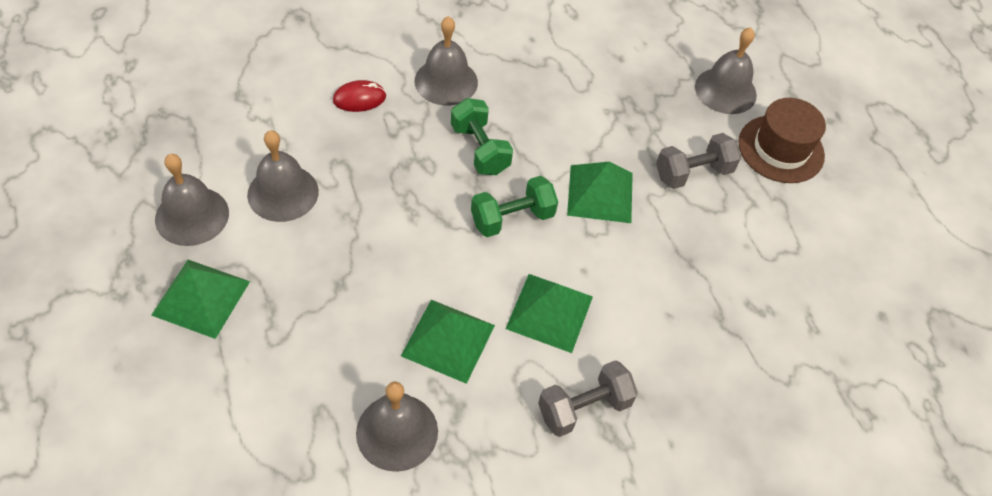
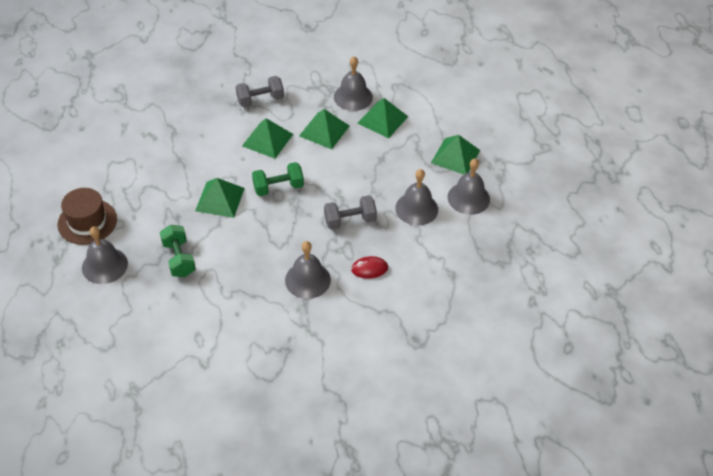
camera: 170 degrees left, 5 degrees down
(335, 375) = (382, 119): none -> green pyramid
(480, 149) = (291, 230): green dumbbell -> green dumbbell (179, 259)
(693, 173) = (155, 209): grey dumbbell -> grey dumbbell (350, 221)

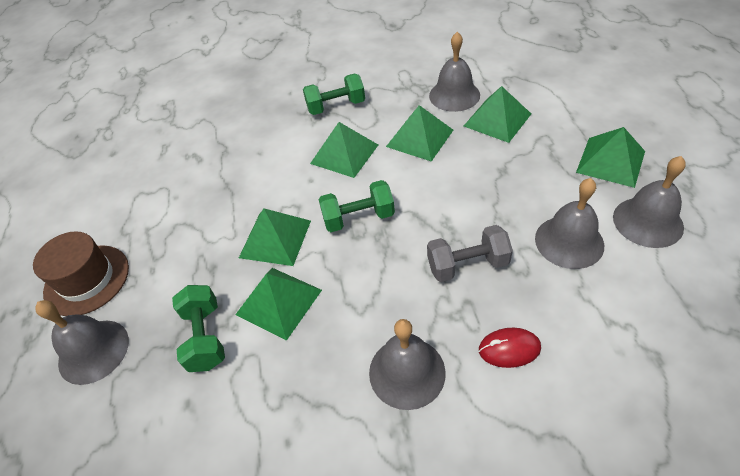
camera: 10 degrees right, 0 degrees up
(225, 239) = (278, 302): none -> green pyramid
(260, 100) = (336, 106): grey dumbbell -> green dumbbell

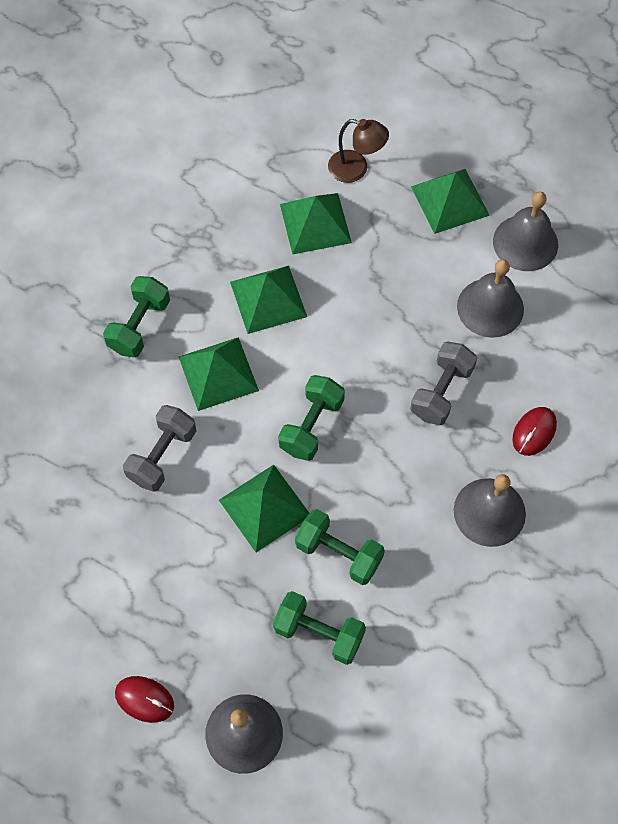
camera: 55 degrees left, 15 degrees up
(87, 280) = (144, 699): brown hat -> red mouse
(264, 170) = (162, 456): none -> grey dumbbell
(278, 302) = (339, 553): green pyramid -> green dumbbell
(454, 95) = (244, 222): grey bell -> none
(559, 109) = (356, 169): none -> brown lamp

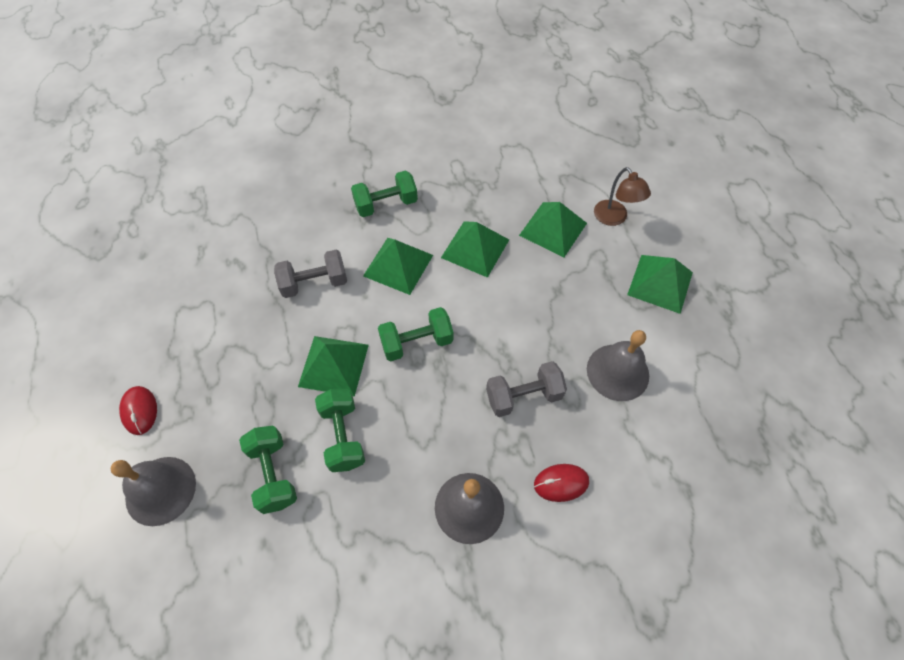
camera: 45 degrees right, 5 degrees down
(525, 242) = (689, 351): grey bell -> none

